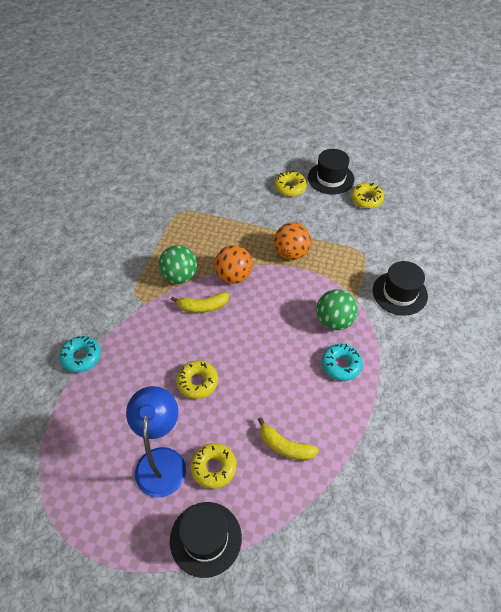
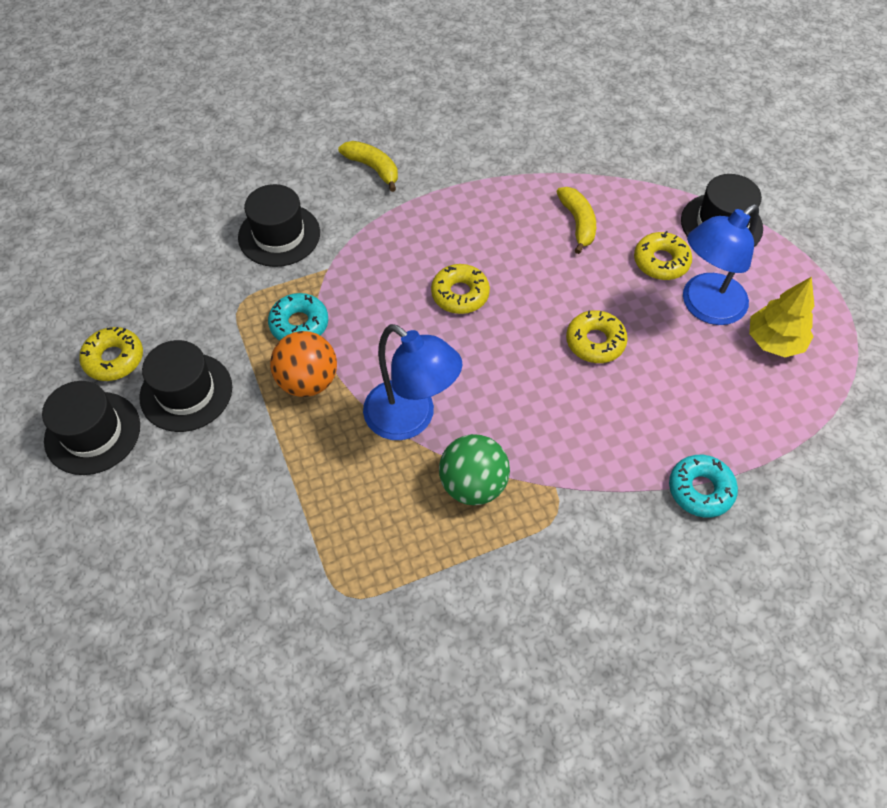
camera: 130 degrees left, 5 degrees up
(104, 476) = (774, 341): none -> yellow tree
(202, 307) = (494, 417): yellow banana -> yellow banana (373, 168)
(234, 276) = (410, 419): orange ball -> blue lamp
(290, 187) = (159, 475): yellow donut -> yellow donut (460, 294)
(325, 212) = (186, 392): none -> black hat
(334, 321) = (382, 271): green ball -> none
(341, 365) = (438, 233): turquoise donut -> turquoise donut (299, 324)

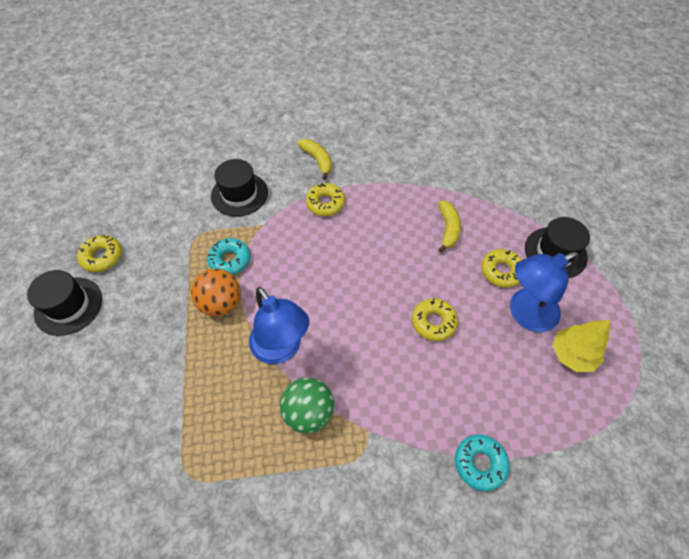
camera: 15 degrees right, 0 degrees up
(186, 392) = (138, 291): black hat -> none
(460, 294) = (347, 263): yellow donut -> yellow donut (325, 203)

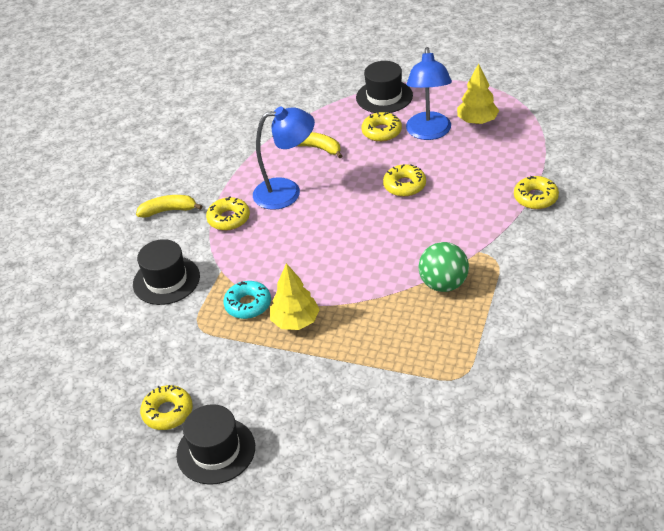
camera: 60 degrees left, 15 degrees down
(221, 303) = (295, 321): orange ball -> yellow tree
(281, 349) = (372, 288): blue lamp -> blue lamp (287, 192)
(479, 463) = (535, 198): turquoise donut -> yellow donut

